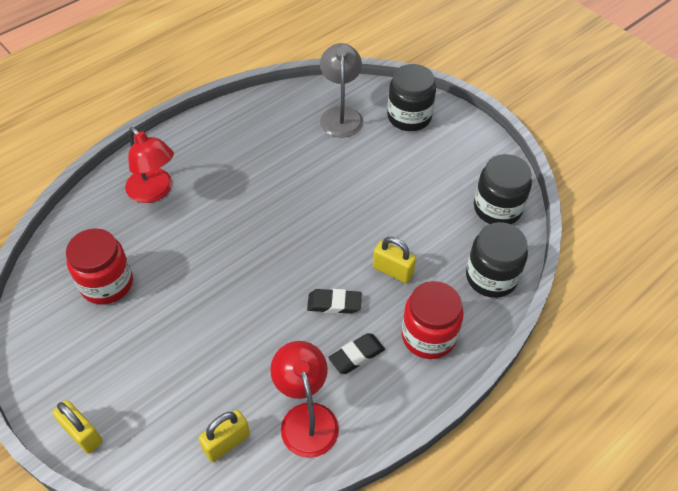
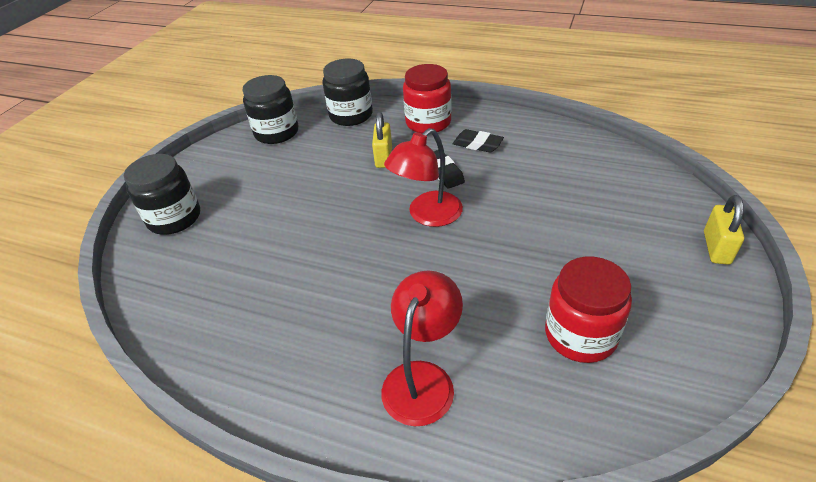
camera: 115 degrees left, 10 degrees down
(227, 443) = (613, 170): yellow padlock -> none
(306, 417) = (549, 145): red lamp -> red lamp (427, 215)
(341, 115) = (191, 270): grey lamp -> none

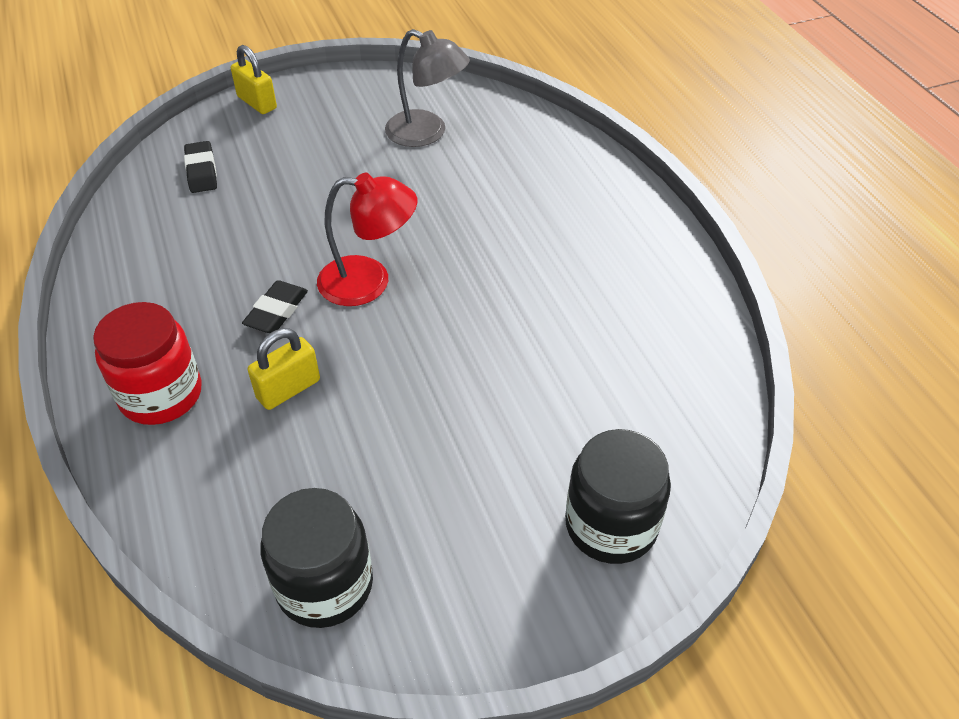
camera: 135 degrees left, 5 degrees up
(351, 115) = (198, 512): black jar -> none
(423, 378) = (553, 185): red lamp -> none
(477, 144) = (189, 313): black eraser -> black eraser (201, 171)
(580, 335) = (427, 133): red jar -> grey lamp
(716, 248) = (257, 103): yellow padlock -> yellow padlock turned 75 degrees clockwise

